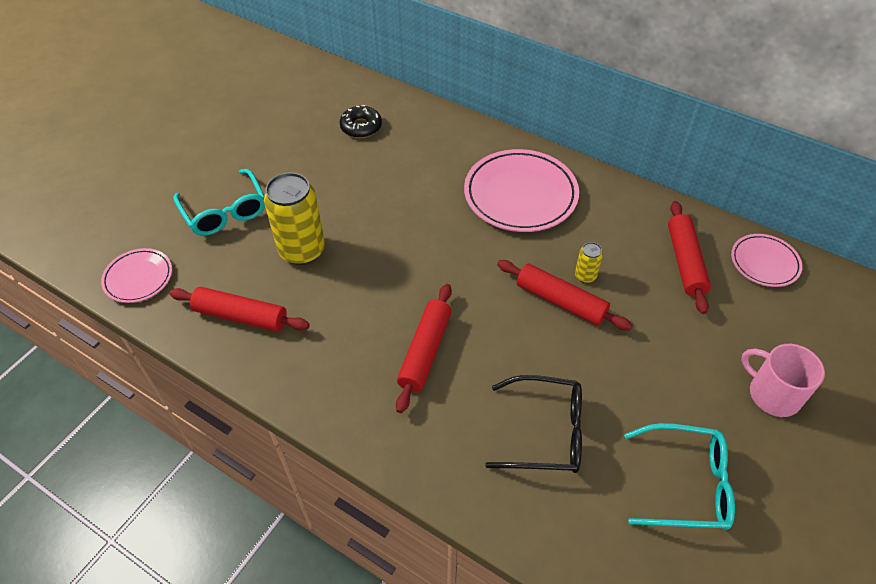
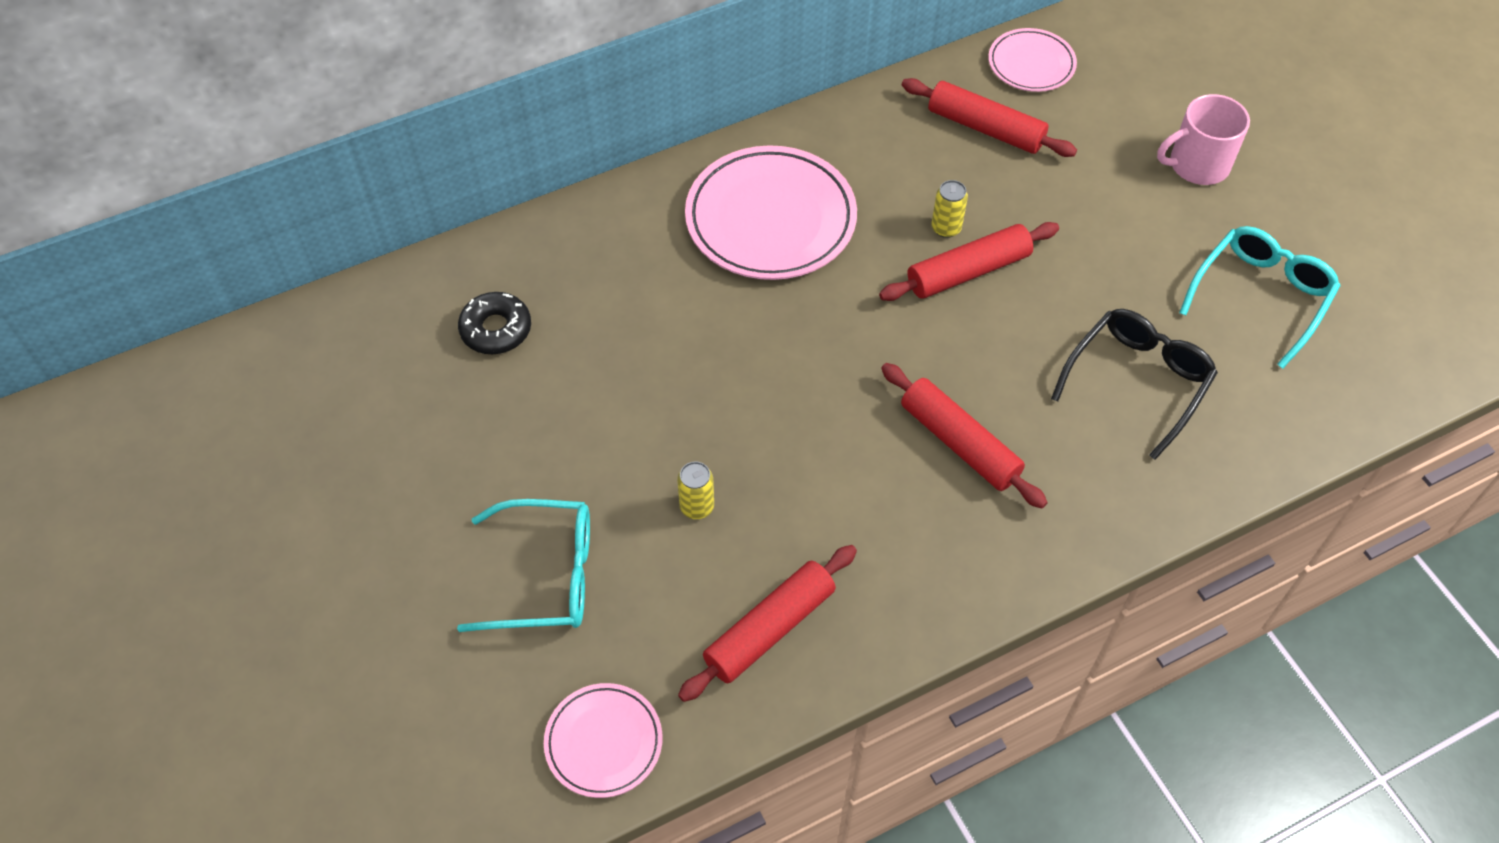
camera: 60 degrees left, 5 degrees up
(302, 250) = (697, 507): yellow can -> yellow can, size x0.46

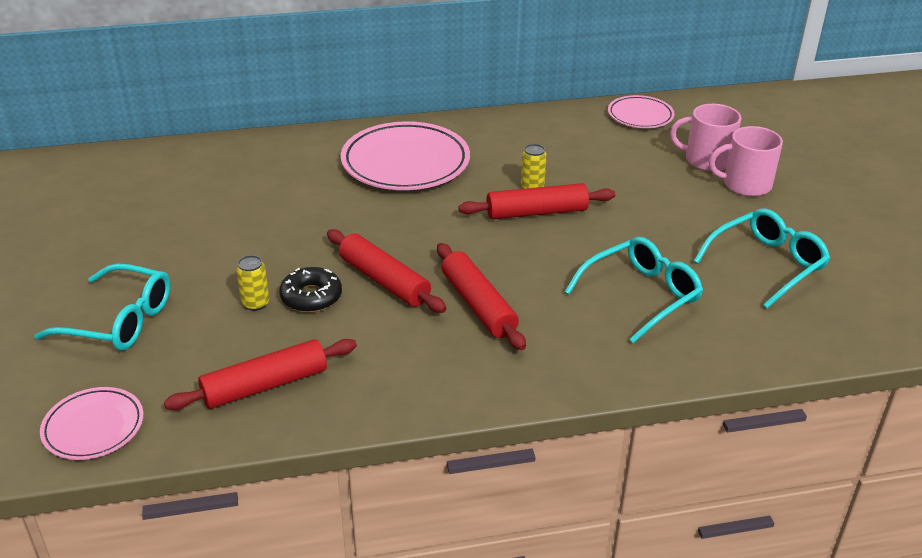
camera: 15 degrees right, 20 degrees down
(496, 329) = (178, 186): black donut -> black donut (311, 297)
(985, 128) = (589, 142): red rolling pin -> red rolling pin (384, 281)
(1137, 382) = (641, 295): black glasses -> turquoise glasses
(1138, 130) = (706, 160): none -> pink mug

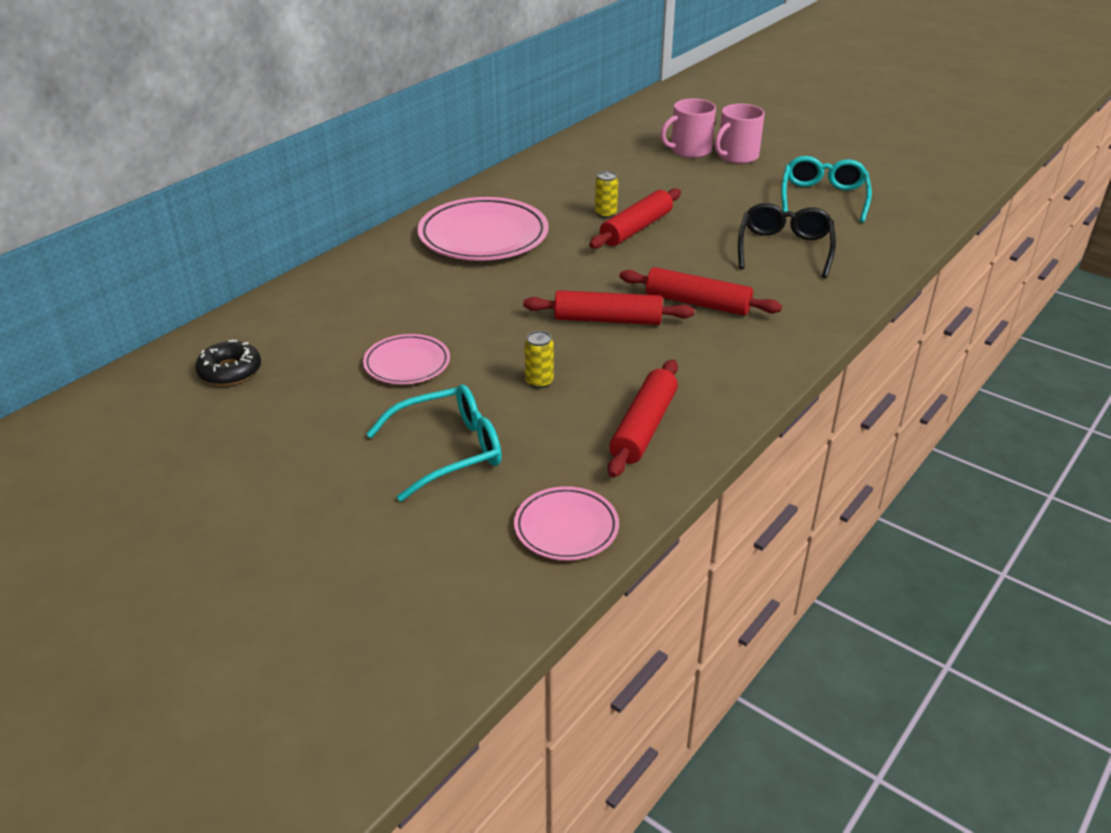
camera: 40 degrees left, 0 degrees up
(311, 297) = (573, 356): black donut -> black donut (230, 371)
(640, 116) = (600, 138): pink plate -> pink plate (407, 364)
(641, 295) = (784, 249): turquoise glasses -> black glasses

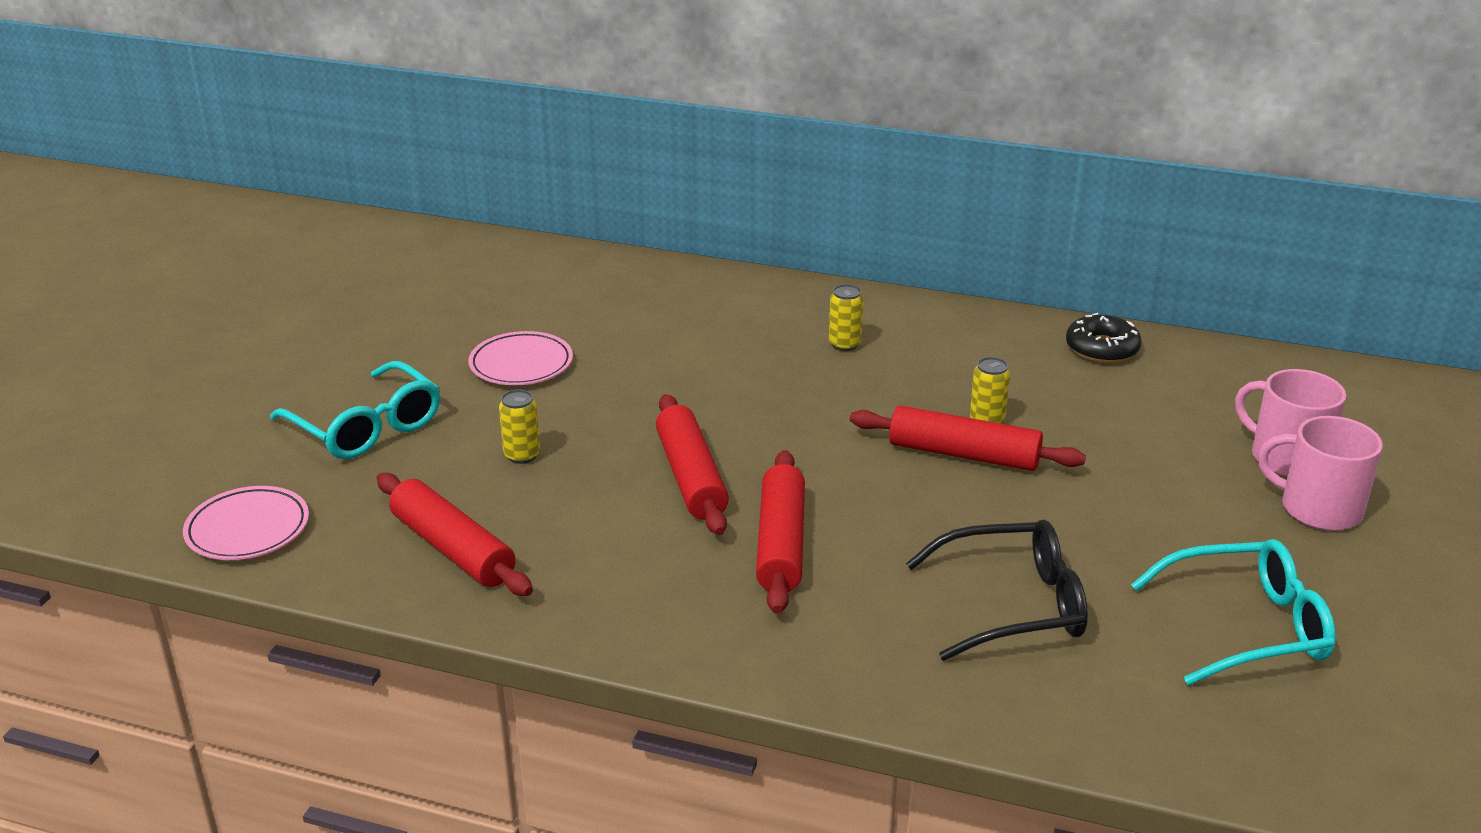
camera: 70 degrees right, 5 degrees down
(230, 371) = (464, 275): black donut -> black donut (1102, 348)
(483, 236) = (844, 344): pink plate -> yellow can
(643, 427) = (453, 548): red rolling pin -> red rolling pin turned 45 degrees clockwise

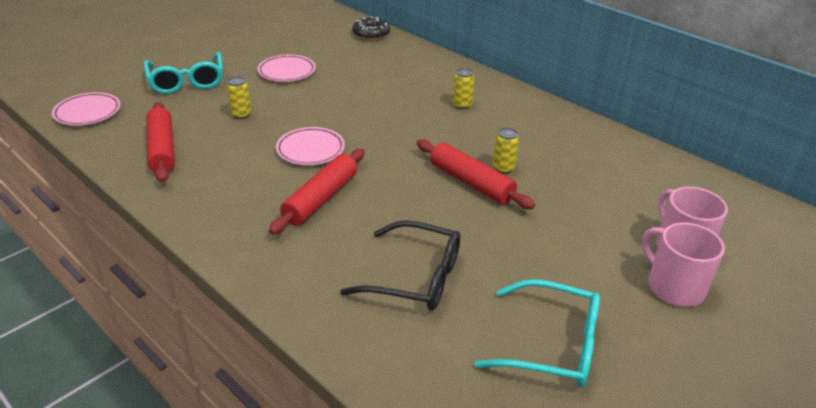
camera: 25 degrees right, 5 degrees up
(690, 477) = (310, 150): red rolling pin -> pink plate
(1102, 348) = (615, 147): black donut -> black donut (371, 34)

